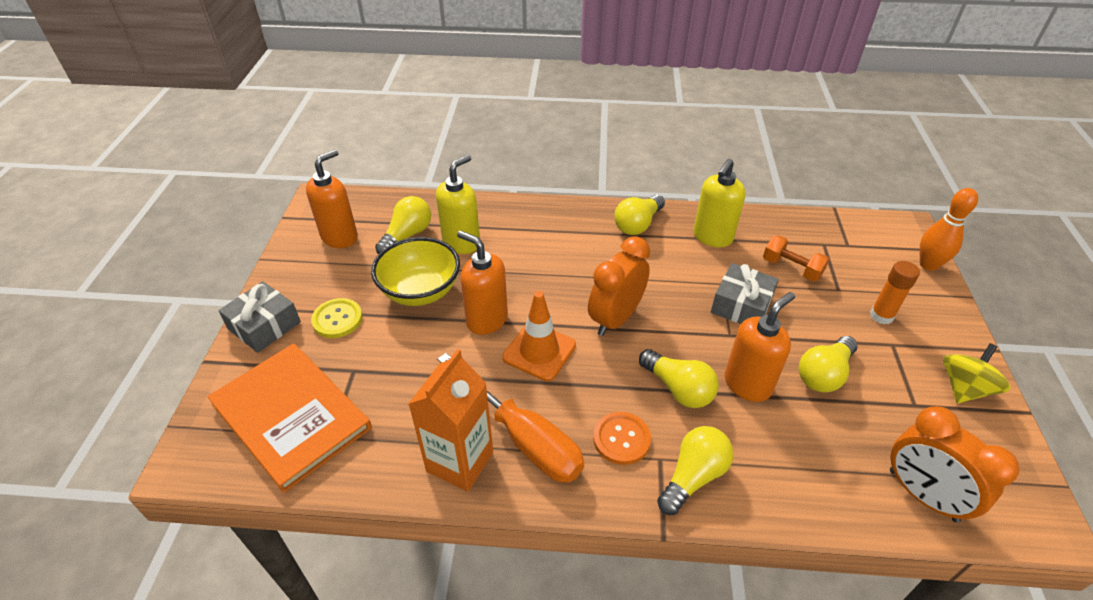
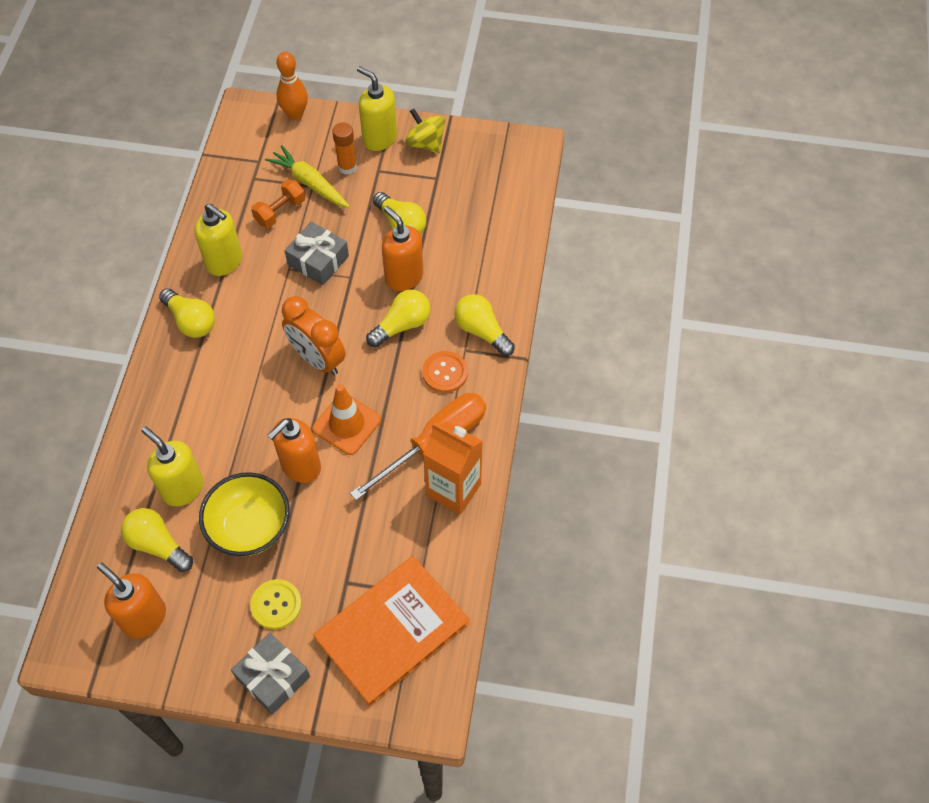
camera: 85 degrees left, 15 degrees up
(841, 286) = (309, 183): none -> yellow carrot
(922, 495) = (508, 201): orange clock -> none
(942, 341) = (379, 138): none -> yellow soap dispenser

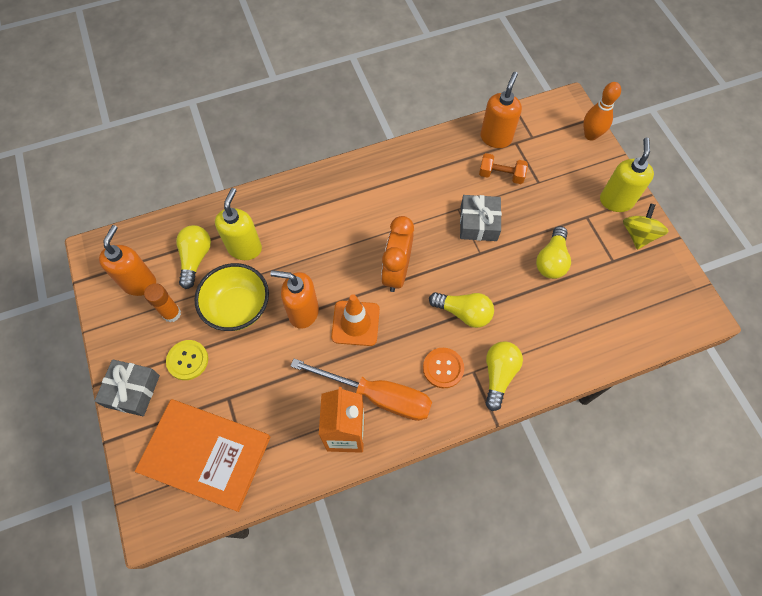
camera: 60 degrees right, 5 degrees up
(191, 321) = (374, 175): yellow light bulb -> none
(225, 262) = (434, 167): yellow soap dispenser -> none
(309, 183) = (539, 179): yellow carrot -> none
(347, 167) = (573, 195): orange glue stick -> orange glue stick (171, 313)
(403, 277) = (506, 289): orange soap dispenser -> orange soap dispenser (496, 138)

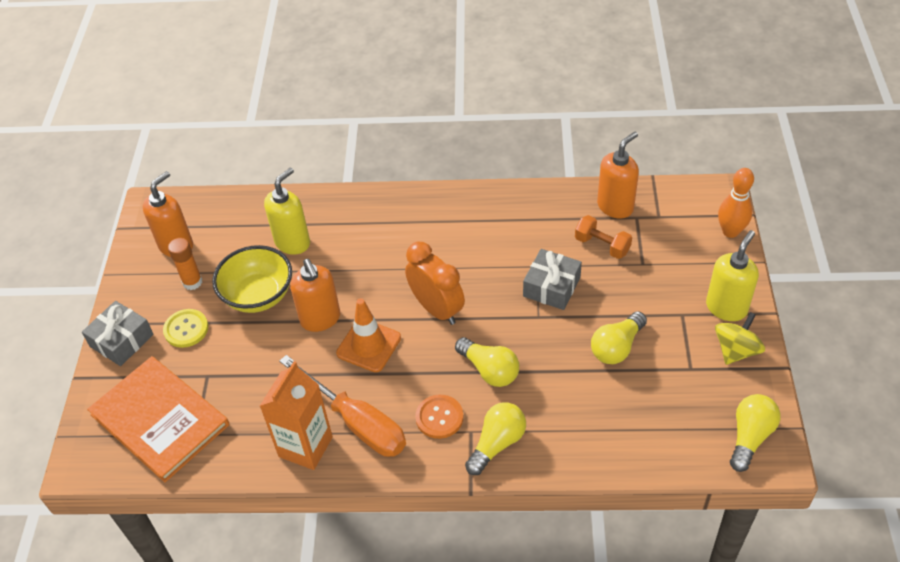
camera: 25 degrees right, 15 degrees down
(195, 258) = (240, 239): yellow light bulb -> yellow light bulb (750, 437)
(303, 312) = (320, 319): orange soap dispenser -> orange soap dispenser turned 150 degrees counterclockwise
(396, 272) = (437, 309): orange clock -> orange clock turned 105 degrees clockwise

